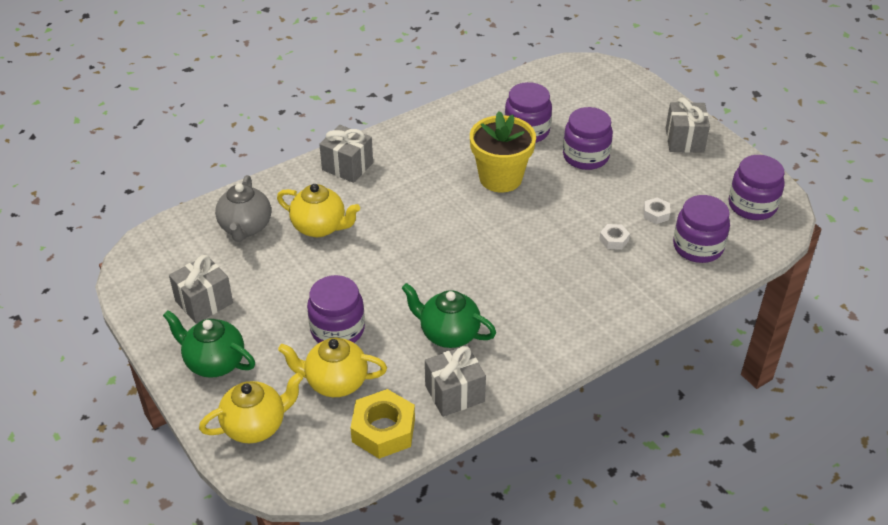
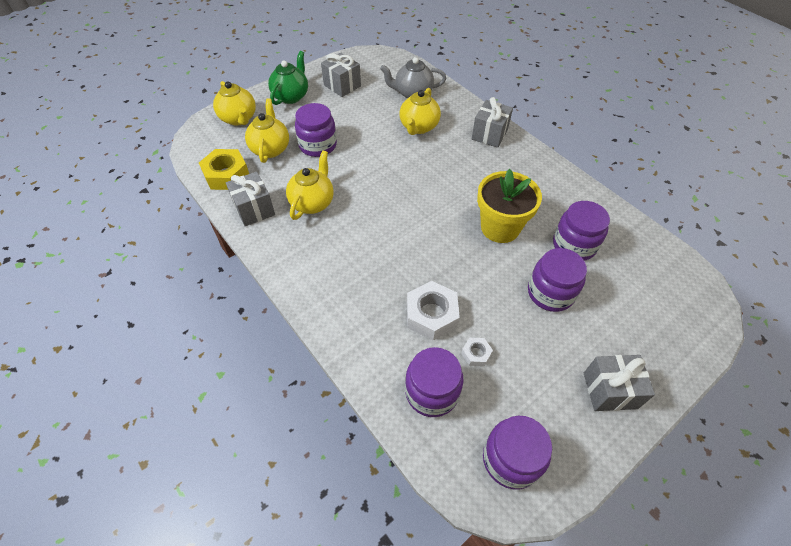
camera: 85 degrees right, 10 degrees up
(448, 334) = (312, 203): green teapot -> yellow teapot
(614, 240) = (431, 315): white nut -> white nut, size x1.99

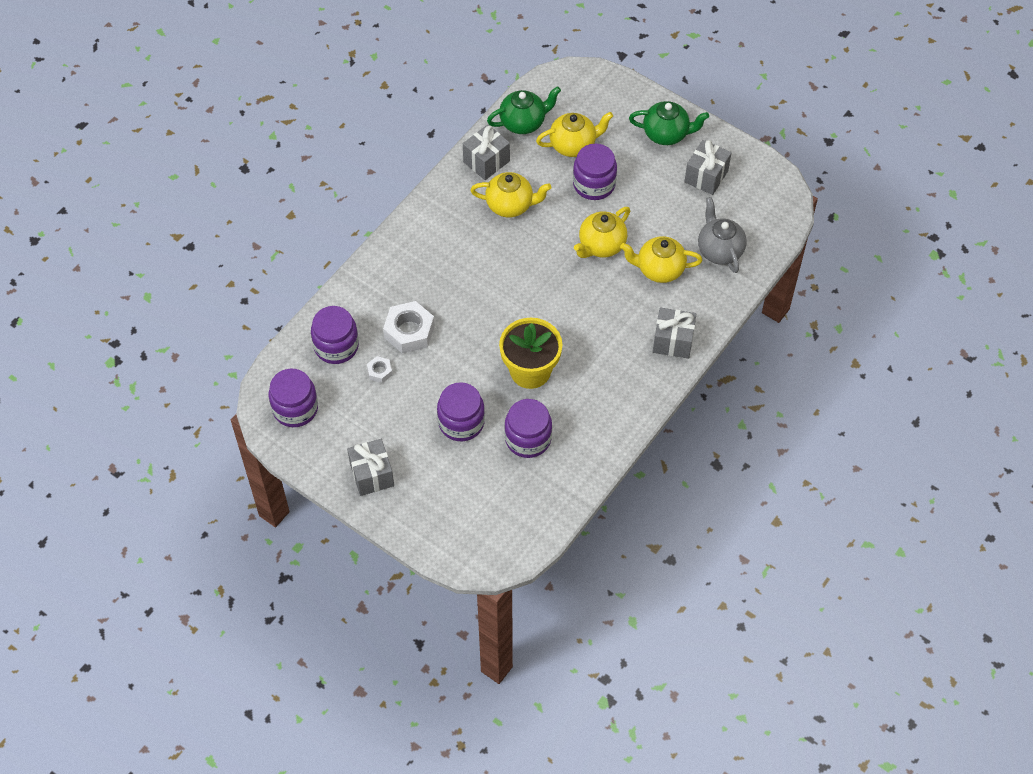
camera: 75 degrees right, 5 degrees up
(226, 175) = (523, 122): yellow nut -> green teapot
(239, 119) = (609, 101): yellow teapot -> yellow teapot (601, 245)

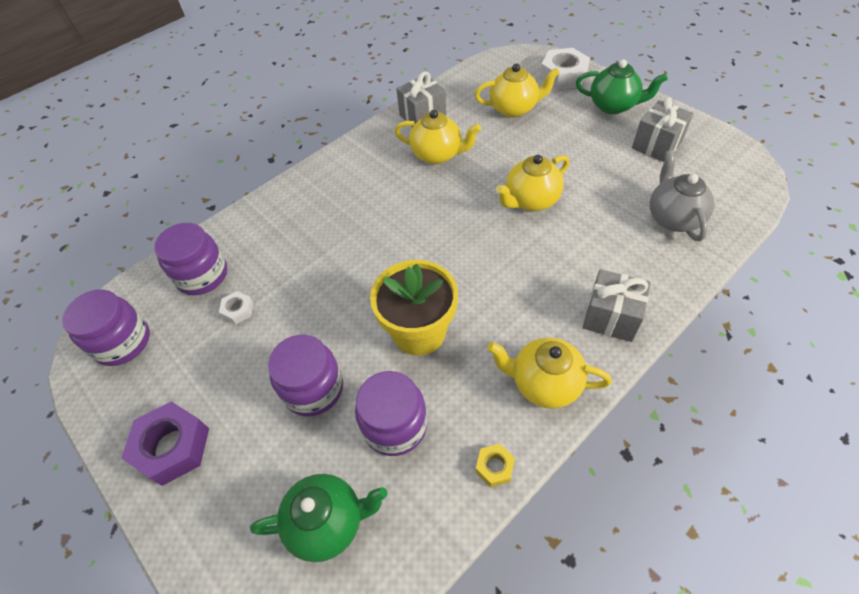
camera: 15 degrees right, 5 degrees down
(372, 475) = (172, 447): grey gift -> purple nut
(409, 331) = (289, 269): white nut -> white nut (563, 76)
(523, 122) = (467, 88): green teapot -> green teapot (328, 522)
(594, 184) = (530, 143): purple jar -> none
(601, 455) = (494, 467): none -> yellow nut
(659, 269) = (598, 231): yellow teapot -> yellow teapot (544, 383)

